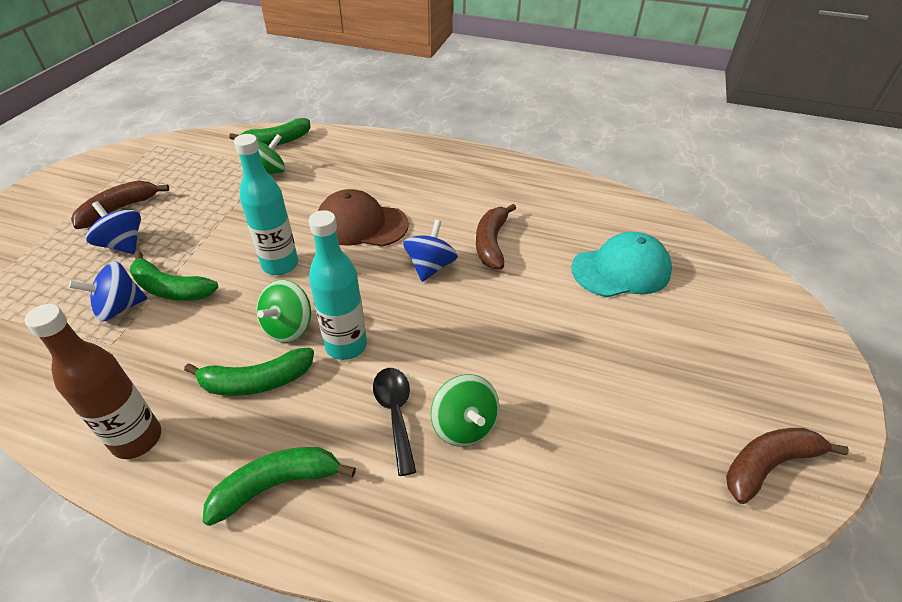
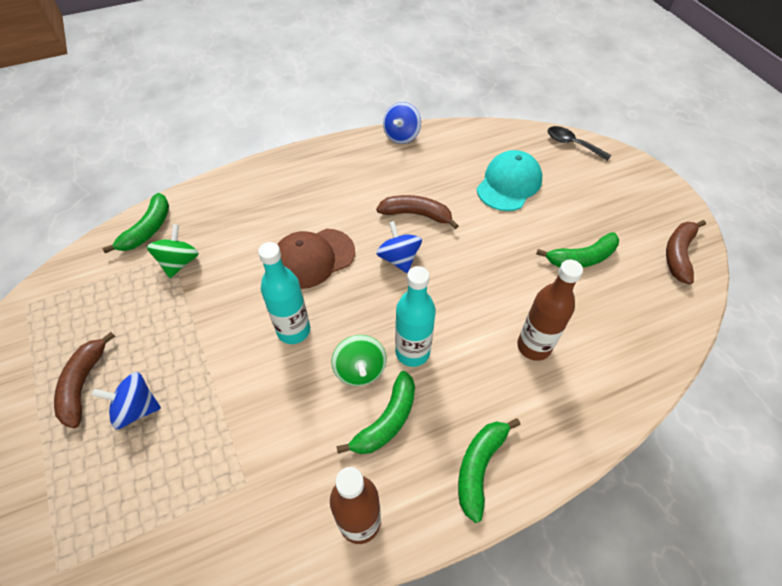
camera: 40 degrees left, 10 degrees up
(119, 308) = (212, 455): blue spinning top -> blue spinning top (401, 136)
(170, 289) = (233, 410): green banana -> green banana (581, 258)
(395, 413) = (491, 370): black spoon -> black spoon (572, 144)
(464, 425) = (533, 346): green spinning top -> brown bottle
(491, 243) = (416, 214): brown banana -> brown banana turned 135 degrees clockwise

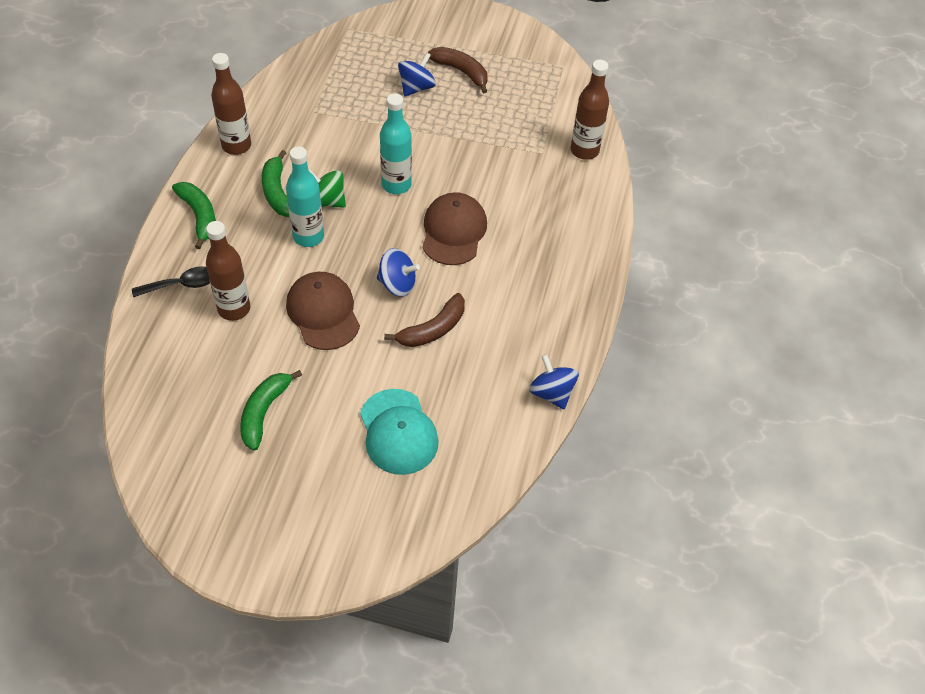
camera: 125 degrees right, 0 degrees up
(148, 229) = (584, 150): green banana -> brown bottle
(179, 262) = (528, 154): green spinning top -> none
(471, 285) = (323, 312): none -> brown cap
(572, 144) = (394, 545): black spoon -> black spoon (181, 284)
(678, 254) = (186, 493): brown banana -> none

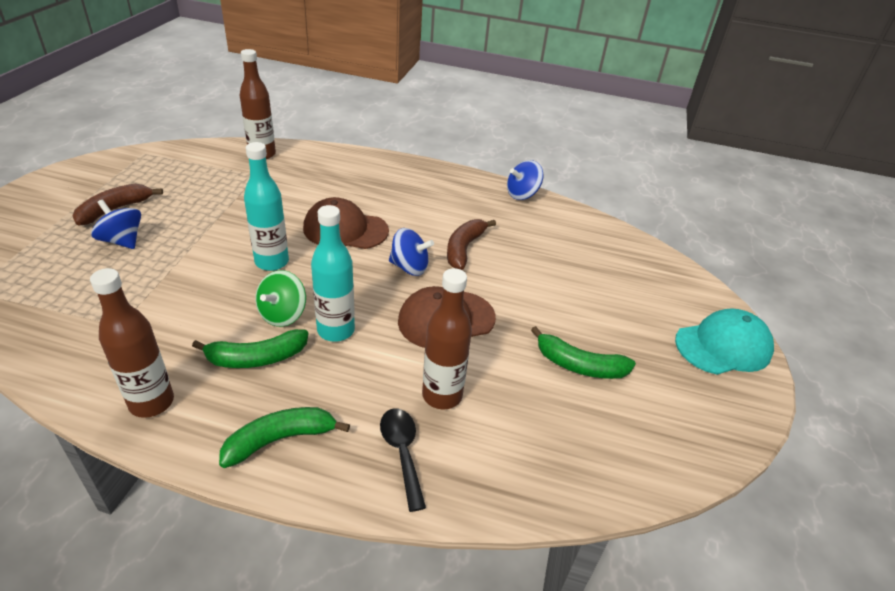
camera: 90 degrees left, 15 degrees down
(397, 284) = (409, 267): blue spinning top -> blue spinning top turned 90 degrees clockwise
(398, 432) = (578, 274): turquoise cap -> turquoise cap (723, 346)
(432, 329) = (464, 249): brown banana -> brown banana turned 120 degrees counterclockwise

